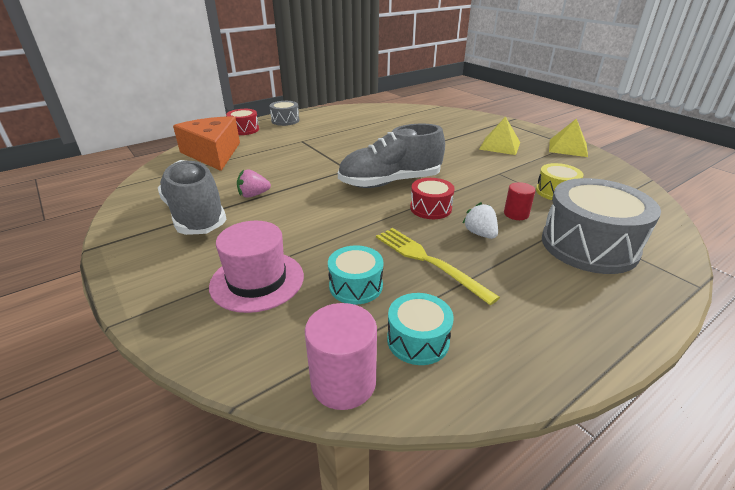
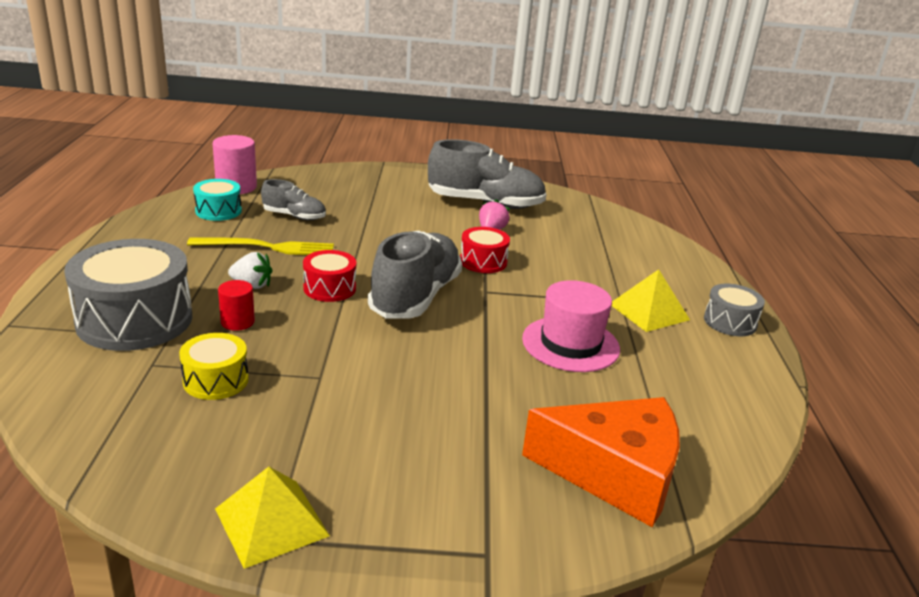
camera: 125 degrees right, 5 degrees down
(213, 153) = (632, 244): orange cheese -> orange cheese (614, 474)
(244, 129) = (710, 283): red drum -> red drum (483, 261)
(257, 280) = (357, 196): pink hat -> pink hat (570, 344)
(356, 286) = (294, 216): turquoise drum -> grey shoe
(500, 145) = (391, 448): yellow pyramid -> yellow pyramid (649, 311)

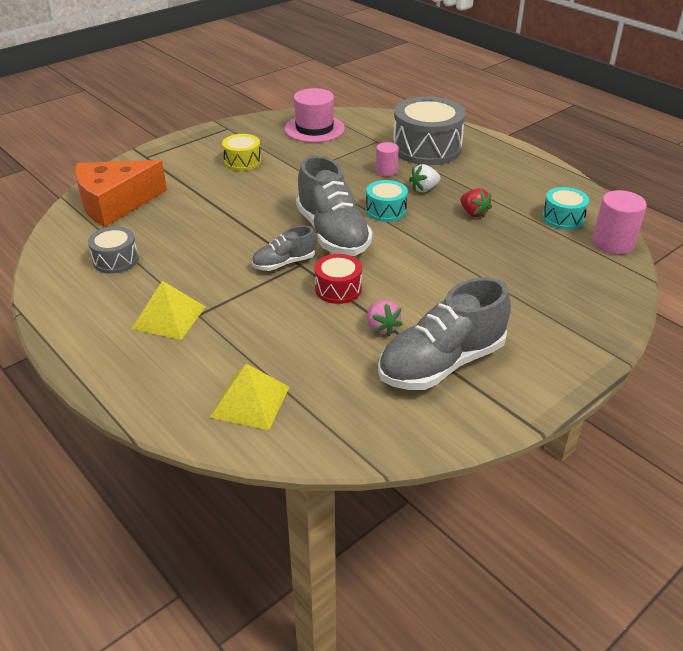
camera: 140 degrees right, 10 degrees up
(216, 380) = (340, 149): yellow drum -> yellow drum (242, 161)
(237, 322) = (386, 171): red cylinder -> pink cylinder
(267, 247) = (473, 213): yellow fork -> red strawberry
(271, 522) = (235, 130): yellow pyramid -> yellow pyramid (250, 402)
(294, 216) = (520, 245): grey shoe -> grey shoe (284, 263)
(329, 288) = (386, 211): red drum -> turquoise drum
(570, 344) = (200, 257): pink hat -> pink hat (314, 129)
(730, 322) = (96, 346): grey drum -> grey drum (116, 260)

